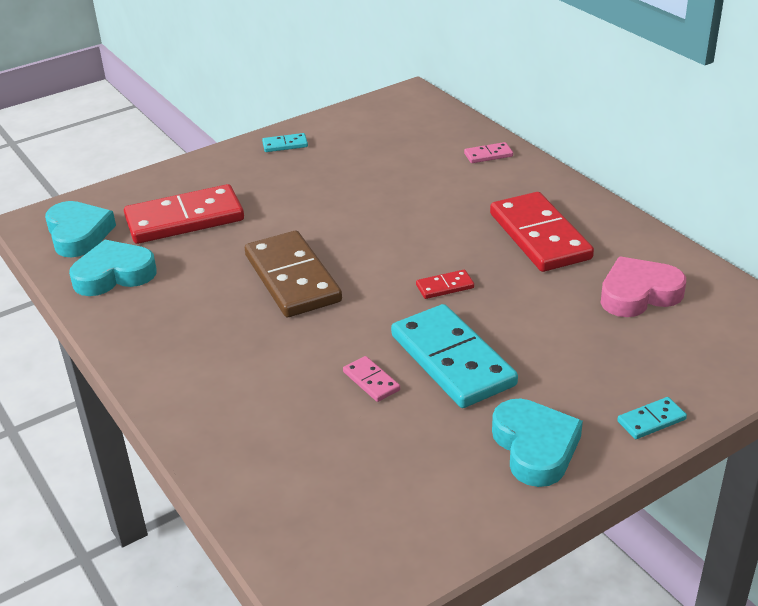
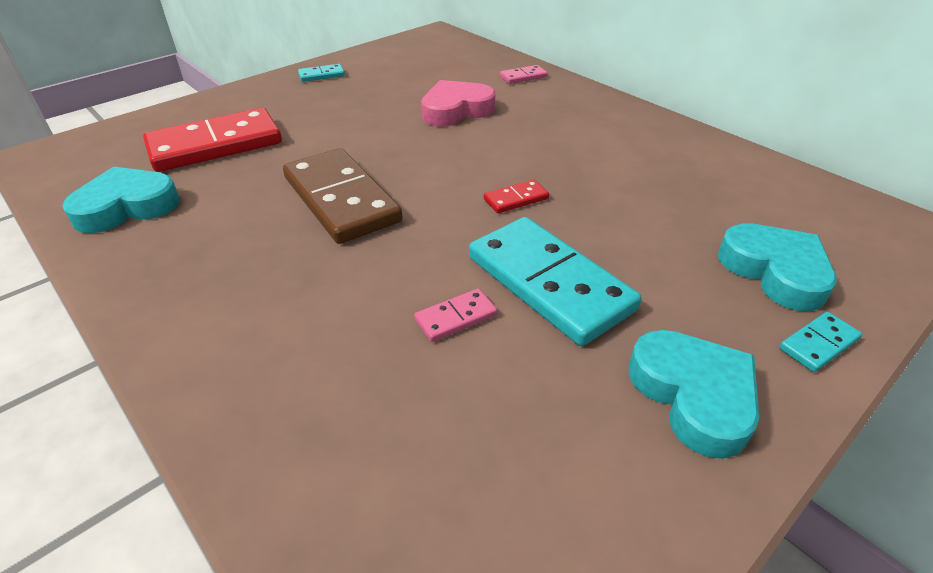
camera: 10 degrees left, 5 degrees up
(78, 234) = (90, 165): turquoise heart -> turquoise heart (775, 271)
(371, 381) = (456, 317): pink domino -> pink domino turned 75 degrees counterclockwise
(540, 236) = (599, 144): red domino -> none
(638, 294) = (726, 195): pink heart -> pink heart (456, 110)

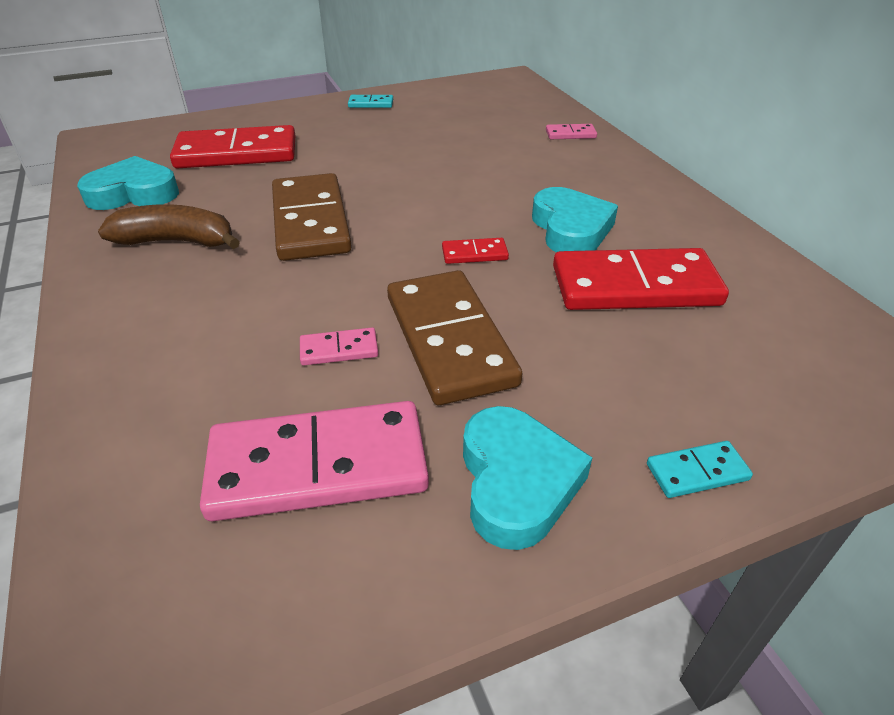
camera: 20 degrees right, 0 degrees up
(213, 248) = (177, 241): none -> brown banana
(456, 110) = (476, 157): pink heart -> none
(515, 435) = (318, 466): none -> pink domino
(549, 283) = (450, 340): turquoise domino -> brown domino
(665, 199) = (635, 286): none -> red domino
(775, 271) = (704, 386): turquoise heart -> turquoise heart (570, 229)

